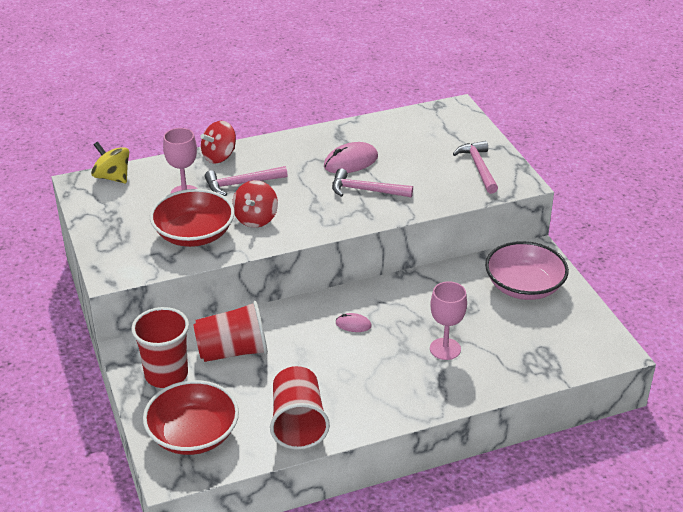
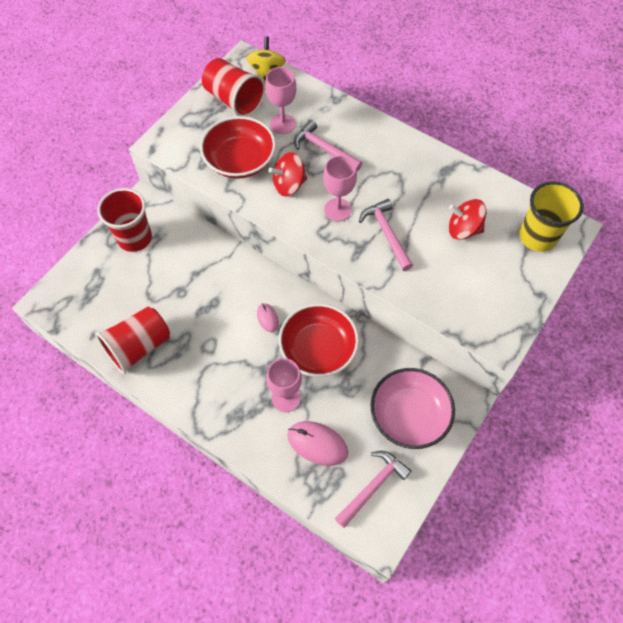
camera: 55 degrees right, 25 degrees up
(193, 434) = (89, 291): red bowl -> red bowl (318, 349)
(219, 156) = (346, 114): red spinning top -> red spinning top (463, 229)
(232, 351) = (184, 261): red cup -> red cup (234, 100)
(313, 204) = (338, 209): none -> pink goblet
(350, 162) = (416, 200): pink mouse -> pink mouse (317, 444)
(448, 124) = (537, 236): none -> yellow cup
(478, 167) = (493, 296): pink hammer -> pink hammer (373, 486)

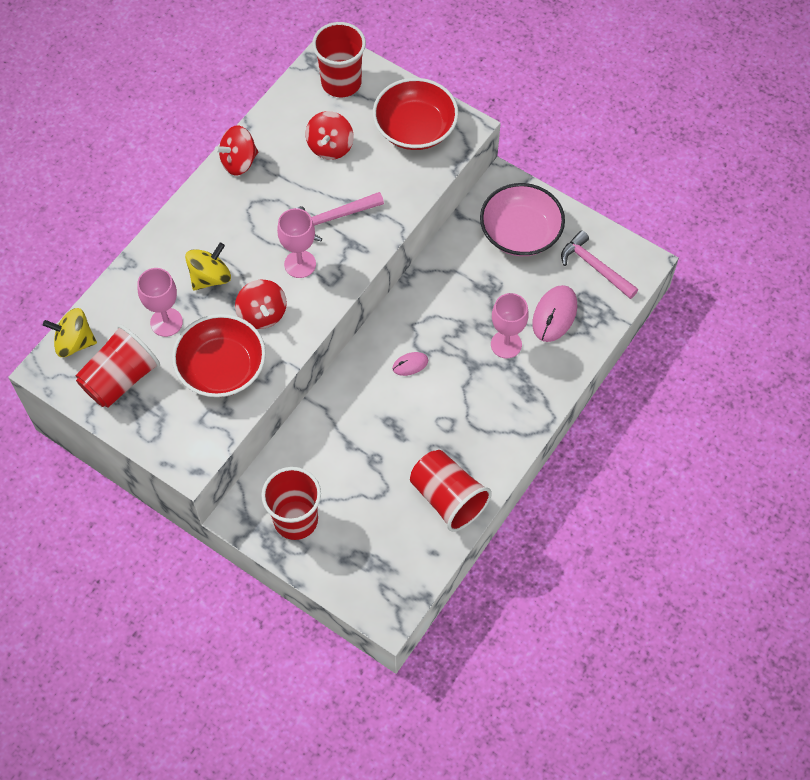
camera: 90 degrees left, 0 degrees up
(318, 349) = (448, 314): red bowl -> red bowl (415, 128)
(324, 149) = (210, 277): pink hammer -> yellow spinning top
(439, 163) = (239, 162): none -> red spinning top
(537, 236) = (341, 82): yellow cup -> red cup

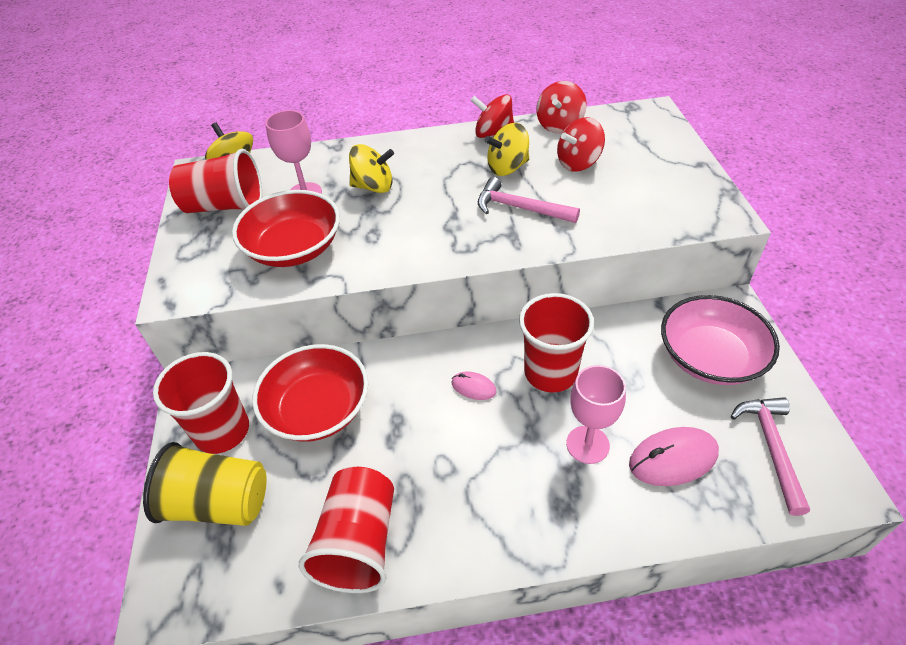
camera: 50 degrees right, 15 degrees down
(262, 314) = (374, 234): red spinning top -> red spinning top (559, 125)
(286, 187) = (507, 167): none -> yellow spinning top
(300, 264) = (450, 221): pink goblet -> none
(341, 82) = (639, 131): red cup -> red cup (550, 372)
(349, 551) = (219, 503): none -> yellow cup
(415, 128) = (672, 190): red bowl -> red bowl (318, 409)

